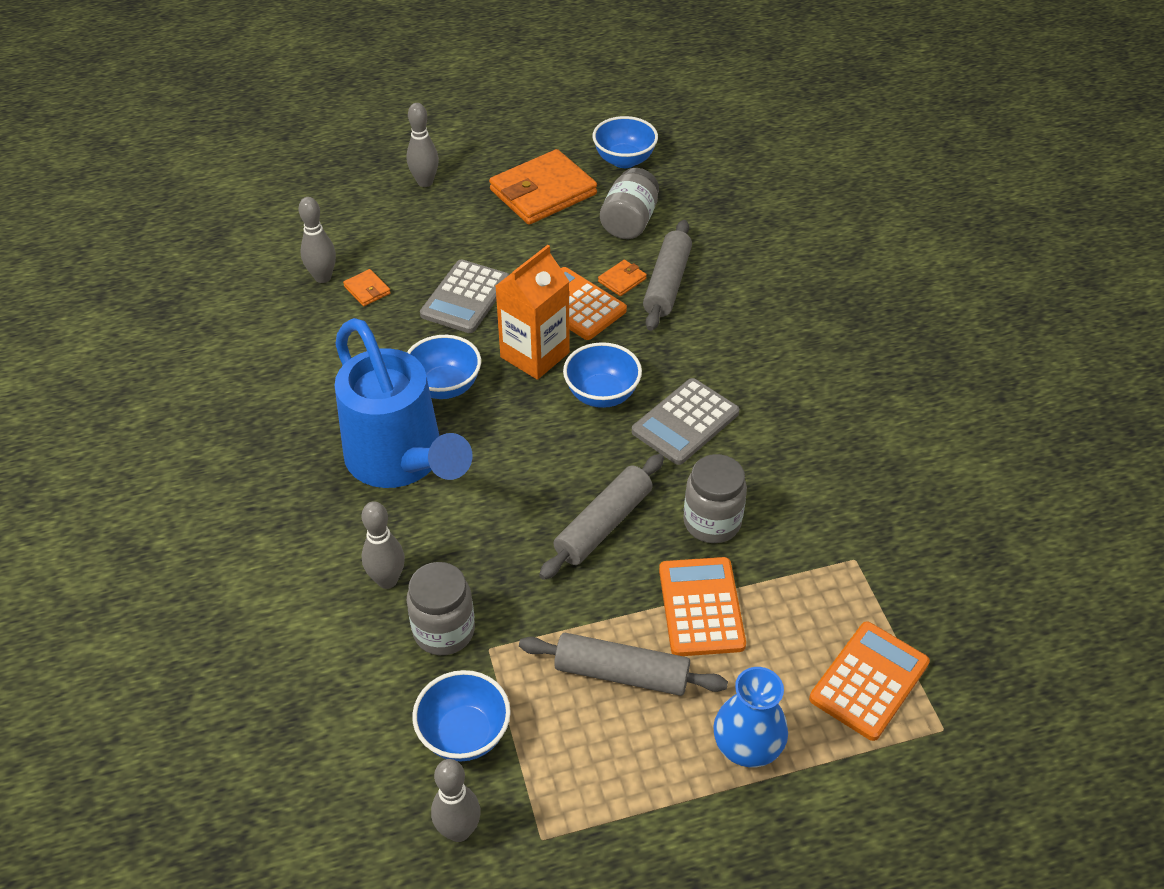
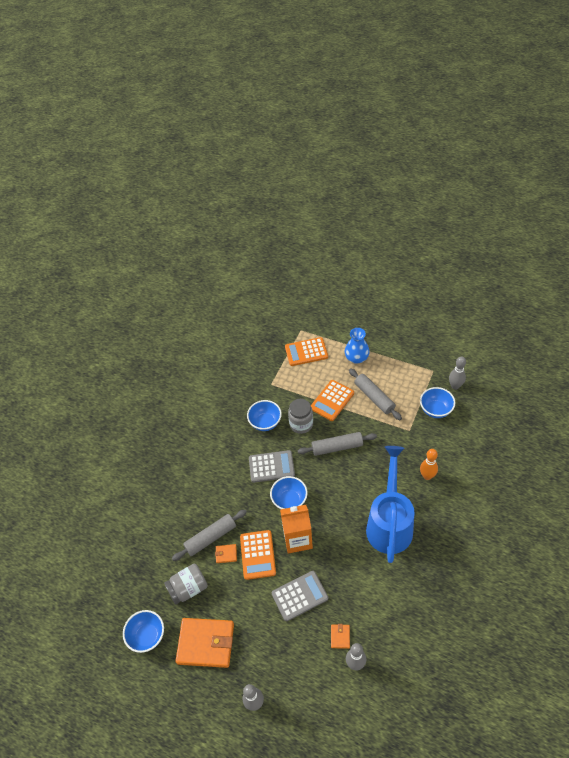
camera: 135 degrees left, 5 degrees up
(387, 580) = (427, 476): grey bowling pin -> orange bowling pin
(444, 386) = (346, 549): blue bowl -> blue bowl (265, 422)
(444, 631) = (420, 445): grey jar -> none

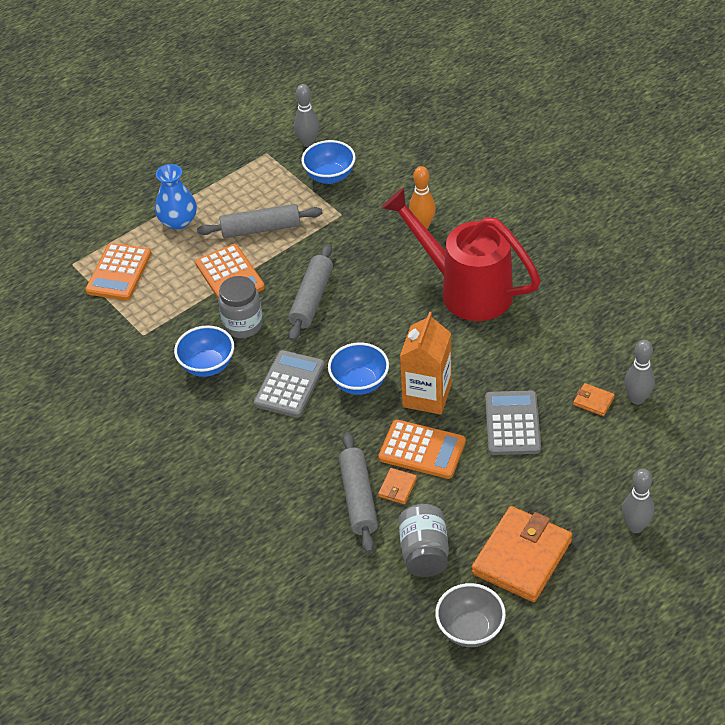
camera: 65 degrees left, 5 degrees down
(147, 636) = (470, 629): blue bowl -> grey bowl
(389, 523) = (466, 290): blue watering can -> red watering can

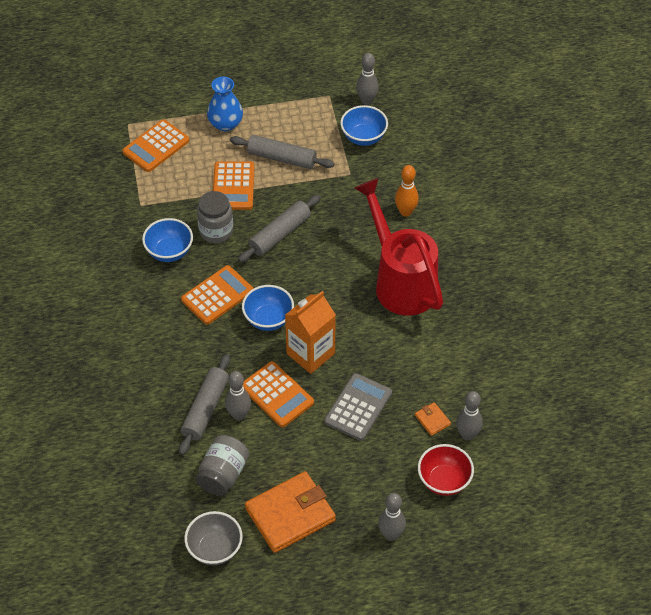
camera: 25 degrees right, 5 degrees up
(289, 384) = (217, 295): grey calculator -> orange calculator
(397, 487) = (239, 415): orange wallet -> grey bowling pin
(647, 451) = (444, 481): none -> red bowl

